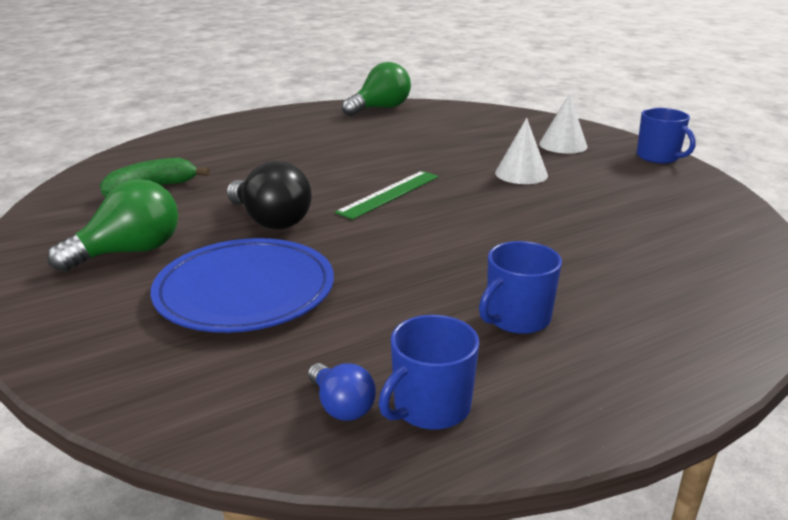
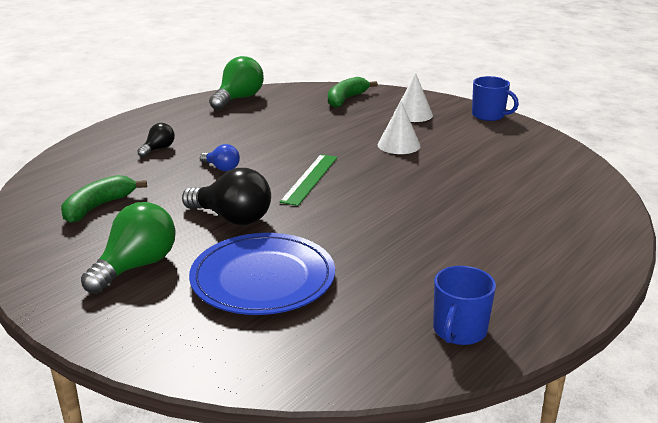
camera: 20 degrees left, 0 degrees up
(259, 144) = (158, 149): none -> black light bulb
(341, 406) = (402, 344): blue light bulb -> blue light bulb (222, 168)
(495, 122) = (346, 99): none -> green banana
(517, 318) = (472, 259): blue mug -> none

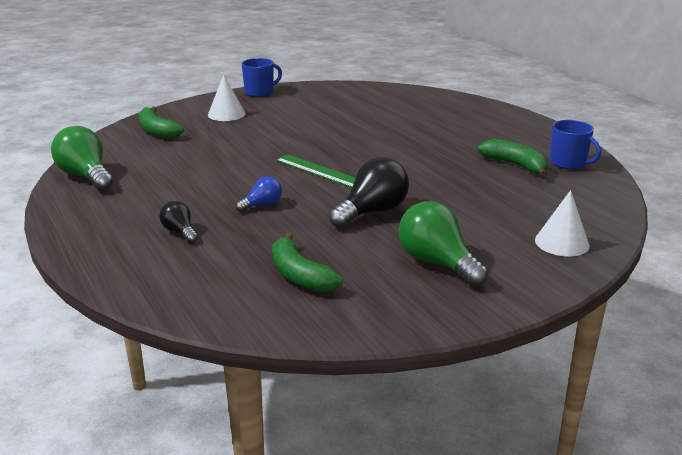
camera: 70 degrees left, 0 degrees up
(263, 278) = (481, 212): blue plate -> none
(399, 145) = (284, 130): white cone -> white cone (562, 242)
(416, 288) = (515, 165): none -> green banana

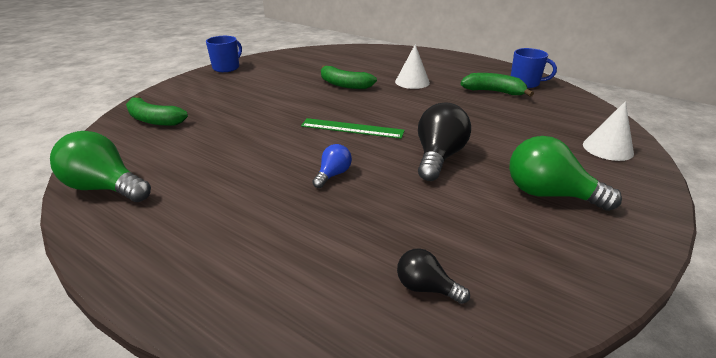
camera: 25 degrees left, 5 degrees up
(180, 232) = (275, 230): black light bulb -> black light bulb (426, 288)
(226, 114) = (212, 91): white cone -> white cone (412, 82)
(300, 275) = (452, 247): green banana -> green banana (344, 85)

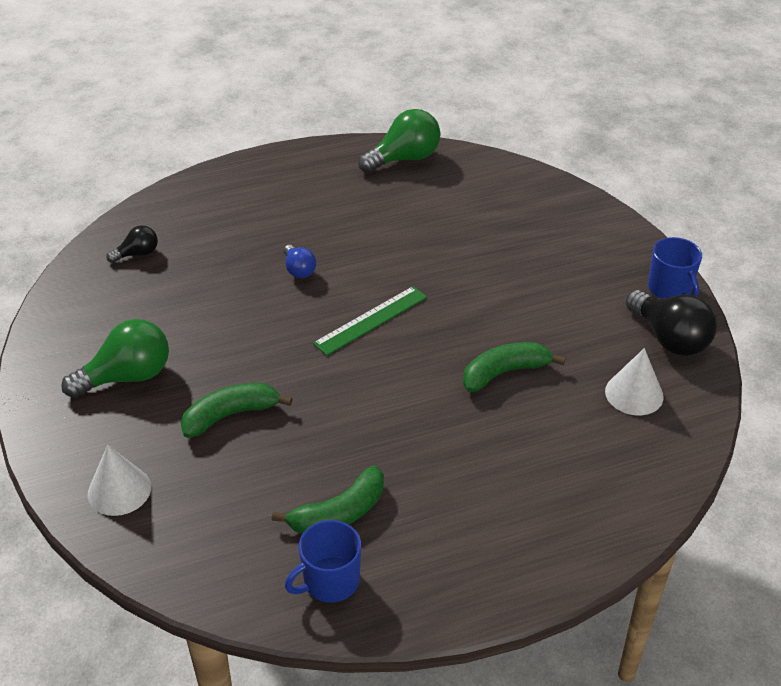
camera: 125 degrees right, 10 degrees up
(154, 120) = (523, 200): green banana -> green banana (230, 415)
(412, 82) = (454, 447): white cone -> white cone (634, 394)
(438, 157) = (252, 348): black light bulb -> black light bulb (669, 339)

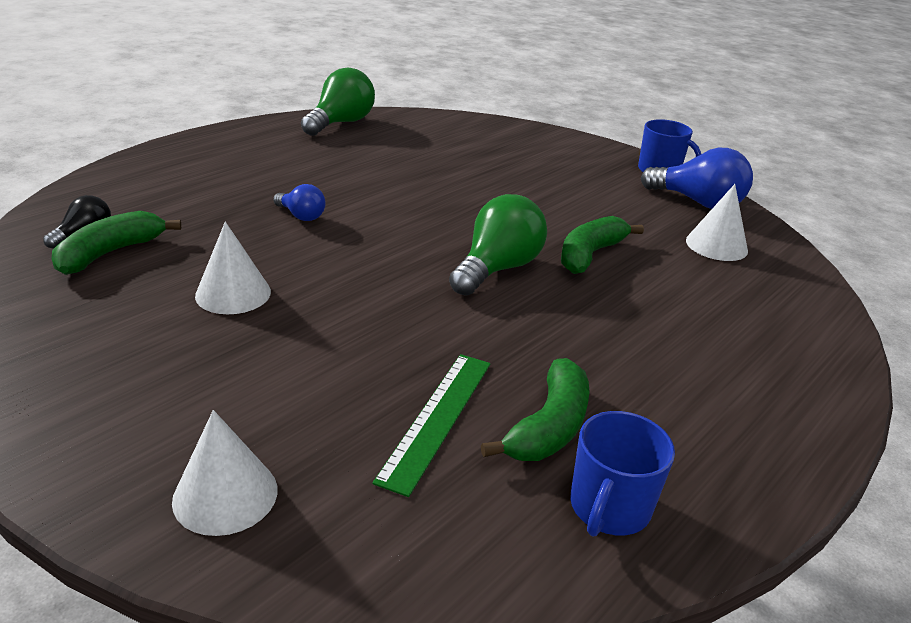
camera: 30 degrees left, 10 degrees down
(127, 377) = (149, 357): green light bulb -> green light bulb (497, 269)
(206, 337) = (233, 293): none -> white cone
(230, 415) = (325, 362): green banana -> green banana (110, 253)
(371, 320) = (417, 241): green ruler -> green ruler (437, 418)
(669, 339) = (698, 202): black light bulb -> blue light bulb

